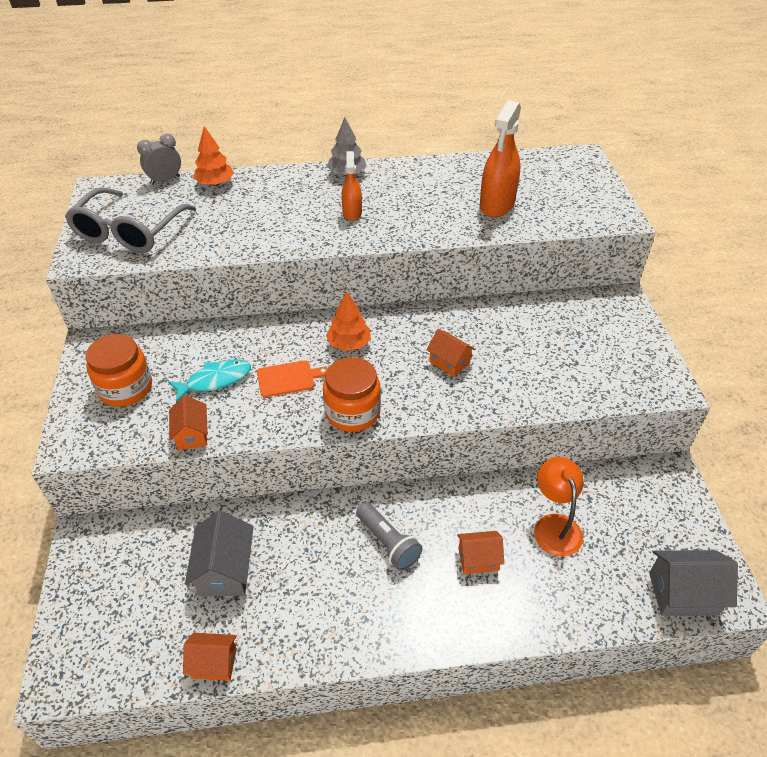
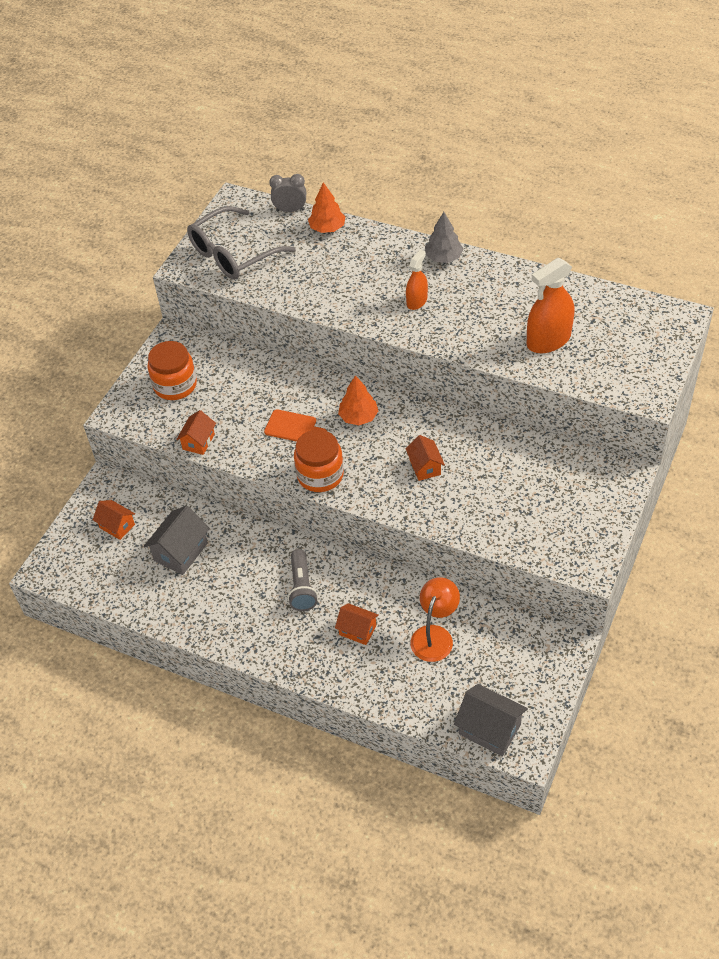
camera: 35 degrees right, 5 degrees up
(214, 663) = (138, 608): orange house -> orange house (117, 526)
(215, 380) = (239, 405): turquoise fish -> none

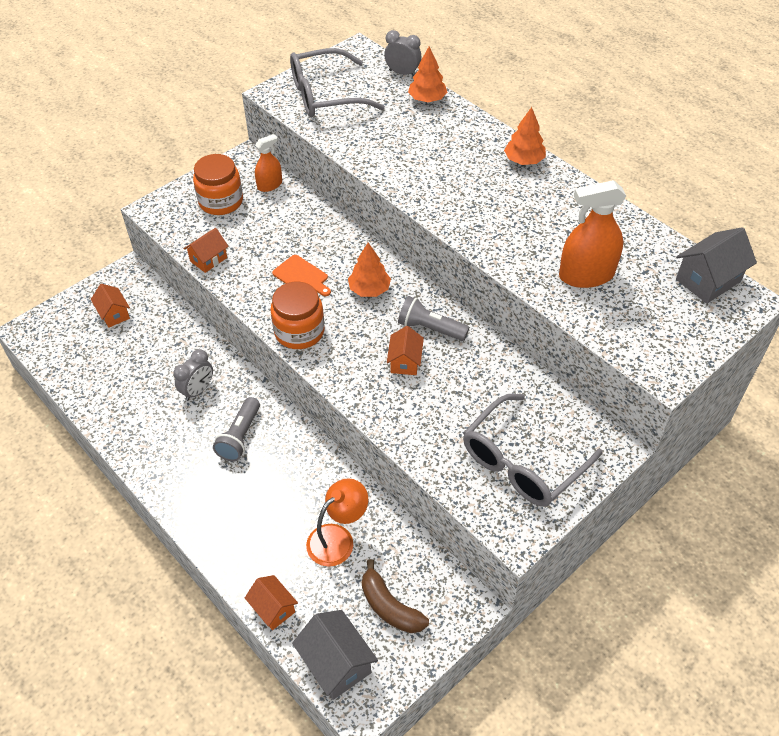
camera: 20 degrees right, 0 degrees up
(181, 552) = (153, 359): grey house -> grey house (708, 280)
(240, 563) = (198, 390): none -> grey clock
(357, 630) = (266, 501): orange house -> orange house (273, 608)
(417, 301) = (472, 193): orange spray bottle -> orange spray bottle (269, 185)
(430, 431) = (430, 328): none -> grey flashlight
(443, 258) = (524, 160): grey tree -> orange tree
(507, 670) = (390, 606): none -> brown banana
(564, 511) = (522, 462): none -> grey glasses

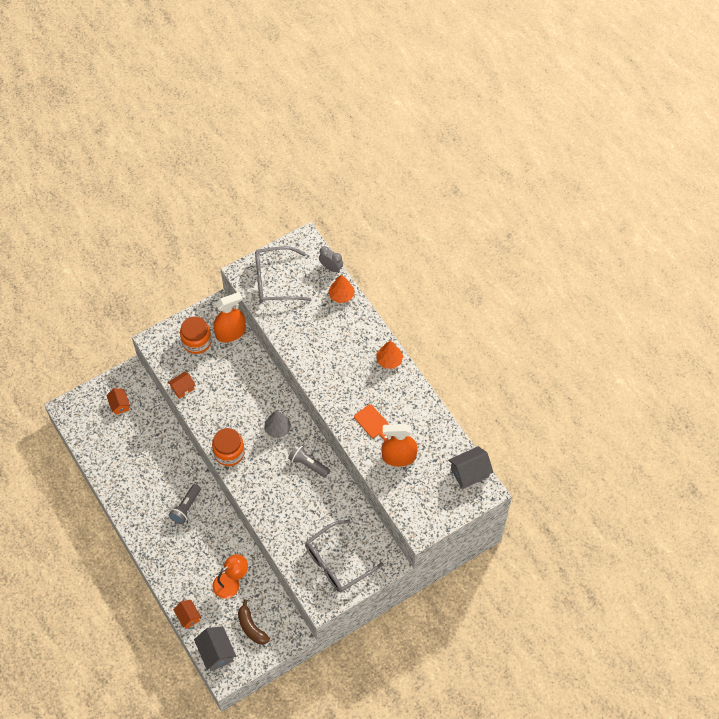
camera: 10 degrees right, 10 degrees up
(198, 390) = (165, 471): grey clock -> none
(269, 185) = (230, 333): orange spray bottle -> orange spray bottle, size x1.73
(302, 276) = (238, 412): orange cutting board -> orange cutting board (372, 422)
(369, 289) = (278, 429): orange tree -> grey tree
(405, 361) = (287, 485): orange house -> none

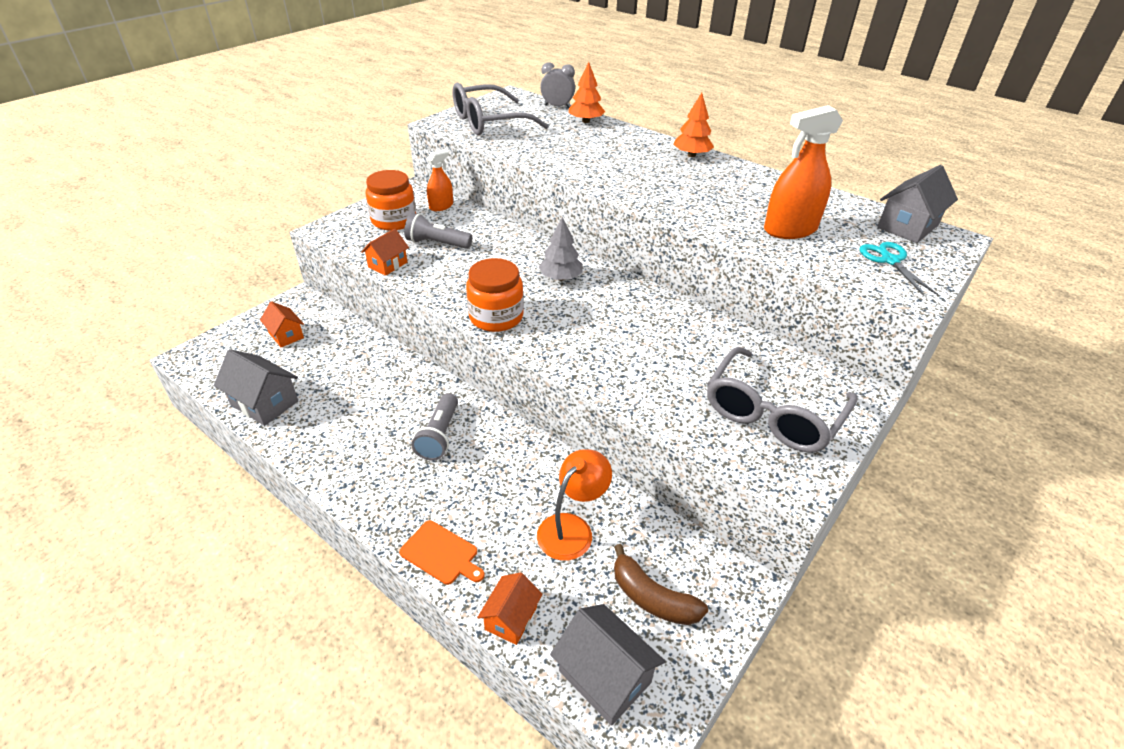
camera: 20 degrees left, 20 degrees down
(102, 457) = (264, 403): none -> grey house
(188, 617) = (511, 618): orange house -> orange house turned 75 degrees clockwise
(230, 333) = (441, 206): orange spray bottle -> orange spray bottle, size x0.58
(308, 464) = (632, 304): grey flashlight -> grey flashlight (437, 243)
(372, 422) = (719, 206): orange cutting board -> orange cutting board (441, 554)
(434, 499) = (889, 260): none -> turquoise scissors

